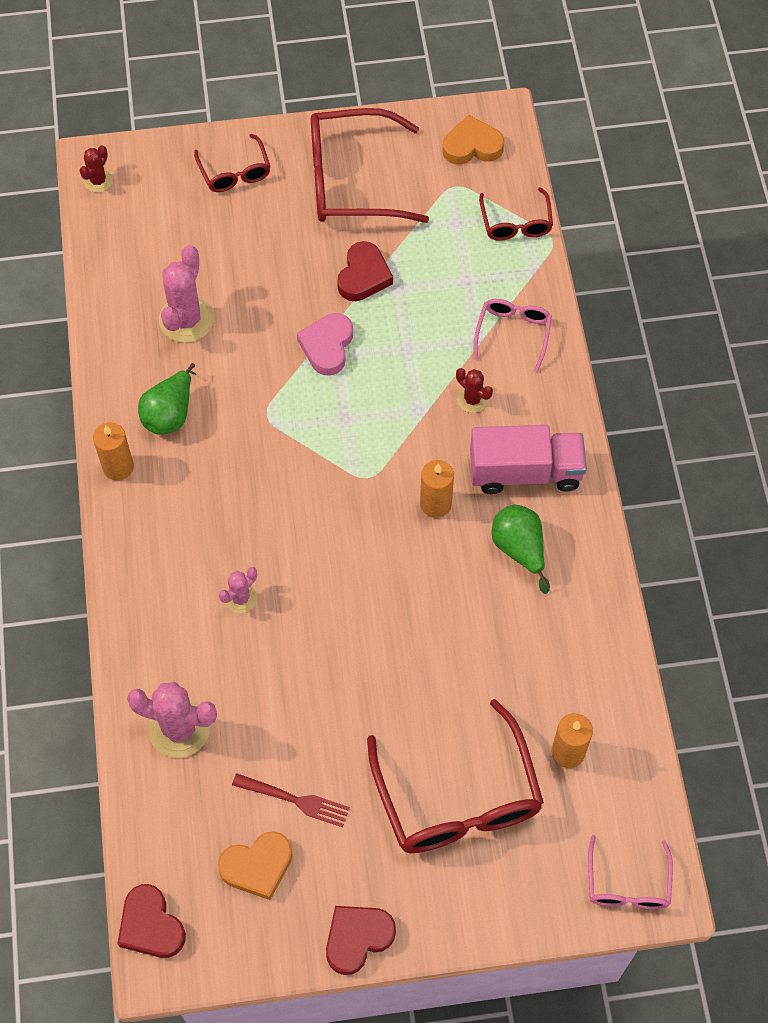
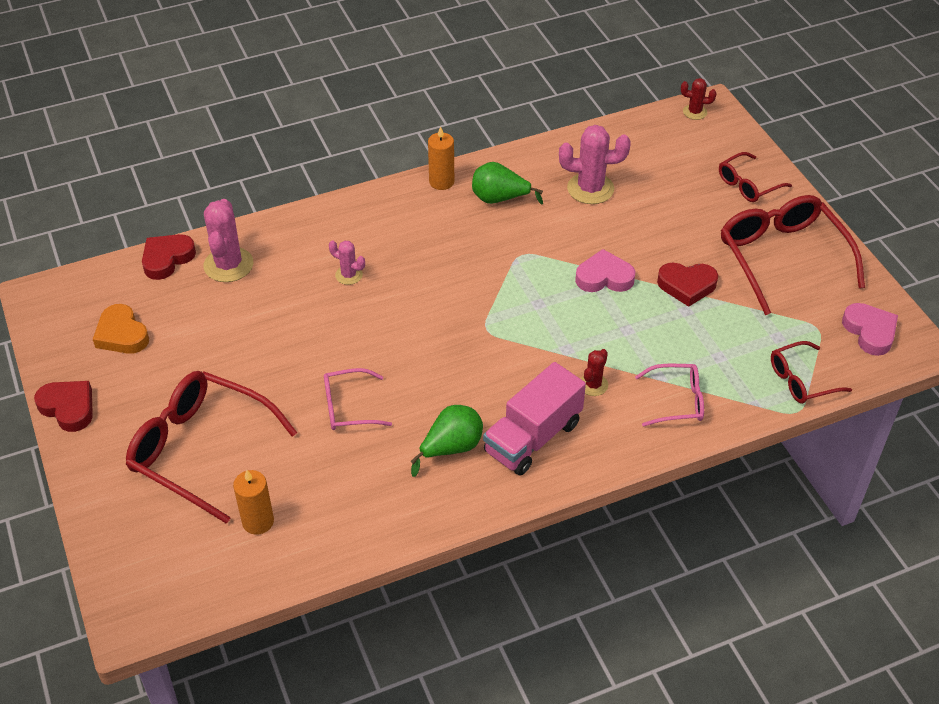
camera: 75 degrees right, 15 degrees down
(151, 925) = (68, 285): red heart -> red heart (167, 259)
(295, 800) = (180, 345): red fork -> none
(435, 504) = (477, 380): orange candle -> none
(458, 797) = (200, 449): red glasses -> red glasses turned 60 degrees clockwise
(472, 146) = (870, 332): orange heart -> pink heart
(525, 472) = (533, 437): pink truck -> pink truck turned 60 degrees clockwise
(627, 884) = (137, 590): pink glasses -> pink glasses (348, 407)

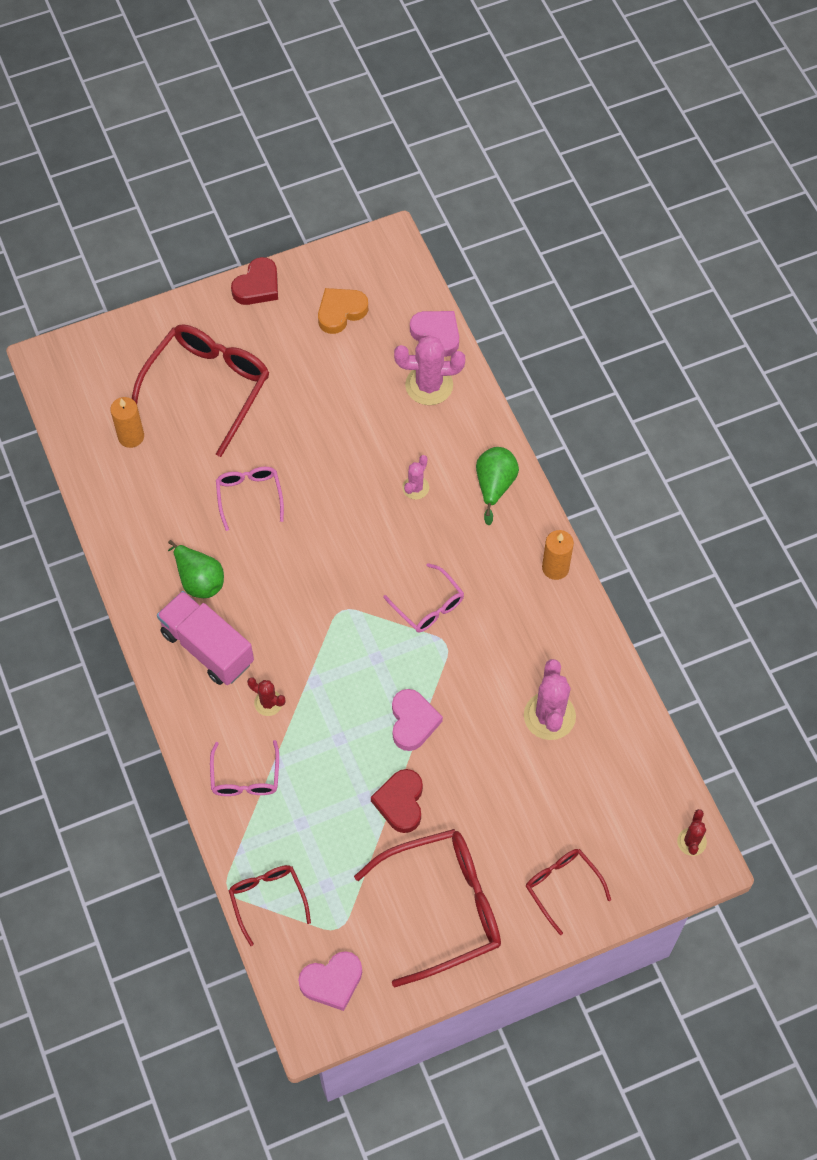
camera: 90 degrees right, 15 degrees up
(167, 259) = (437, 334): red heart -> pink heart
(481, 266) = (429, 606): none -> pink glasses
(500, 199) = (530, 624): green pear -> green pear (494, 486)

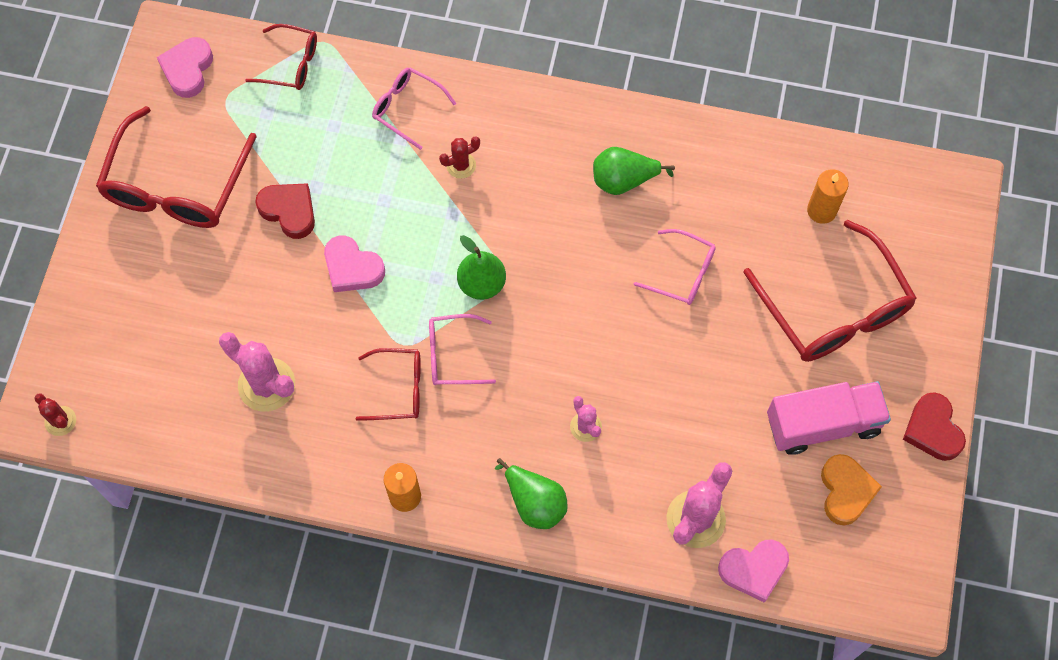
camera: 125 degrees right, 5 degrees up
(207, 647) = (550, 149): pink truck -> pink truck (823, 424)
(357, 623) = (482, 284): none -> green pear
(562, 886) = (114, 287): red glasses -> red glasses (398, 389)

